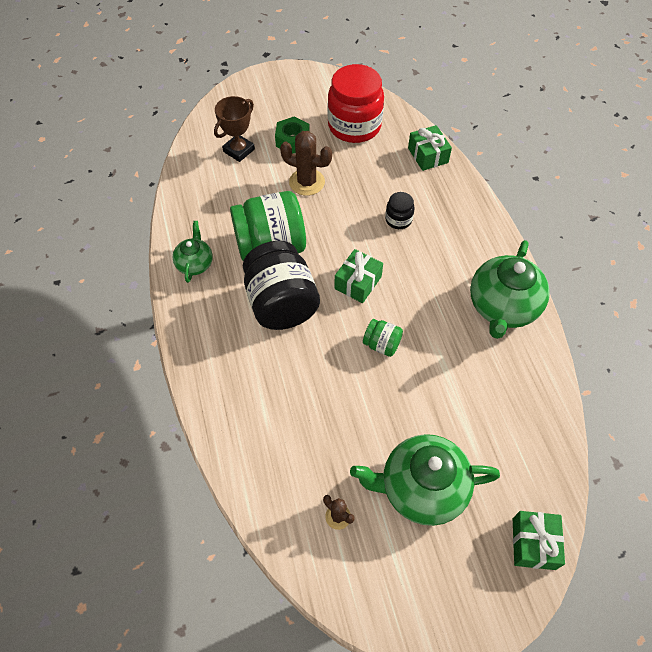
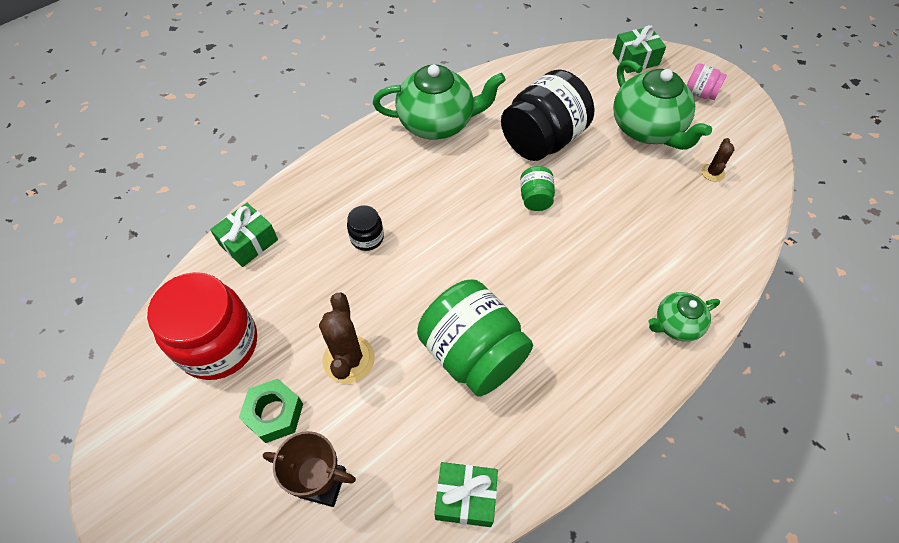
camera: 115 degrees left, 0 degrees up
(195, 264) = (547, 431): green teapot -> green teapot (676, 324)
(281, 303) = (544, 305): black jar -> black jar (542, 140)
(358, 282) = (474, 244): green gift -> green gift (465, 498)
(451, 583) = (700, 93): none -> pink jar

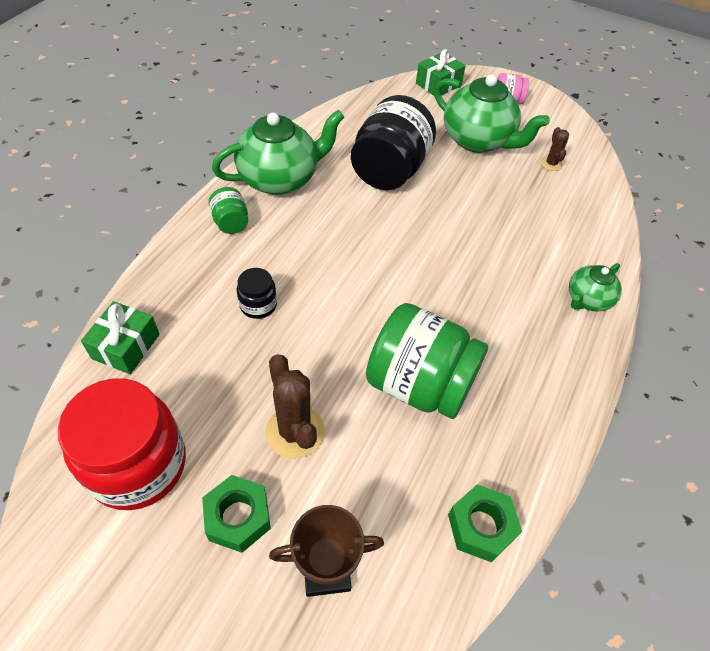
camera: 25 degrees left, 5 degrees down
(465, 498) = (481, 526): green gift -> green nut
(535, 198) = (408, 224): green jar -> green jar (231, 223)

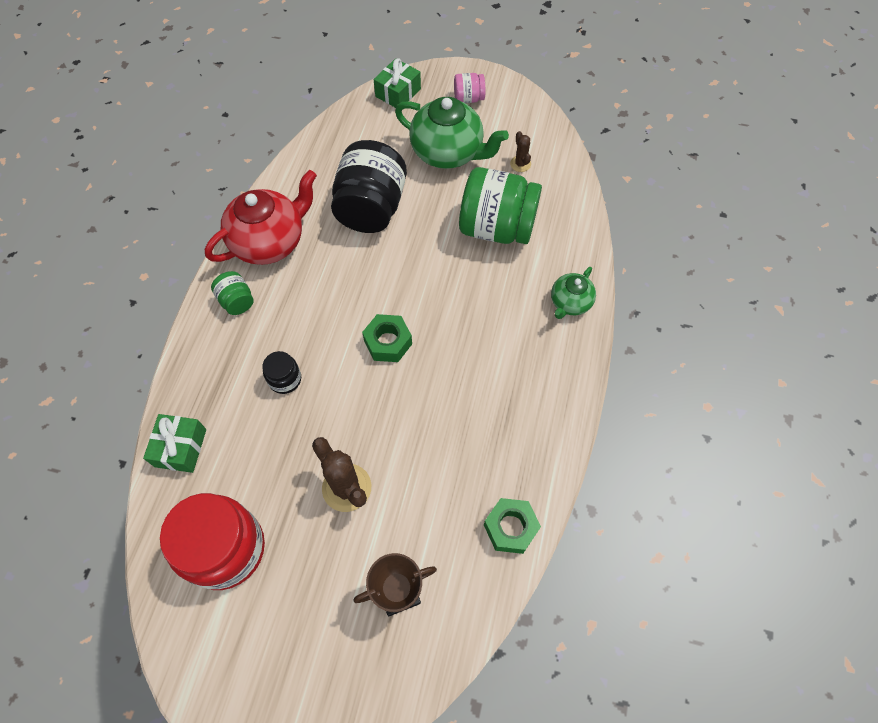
camera: 10 degrees left, 10 degrees up
(238, 517) = (319, 570): green nut -> green nut (388, 342)
(280, 179) = (270, 242): green teapot -> red teapot
(419, 384) = (440, 419): green jar -> green jar (496, 228)

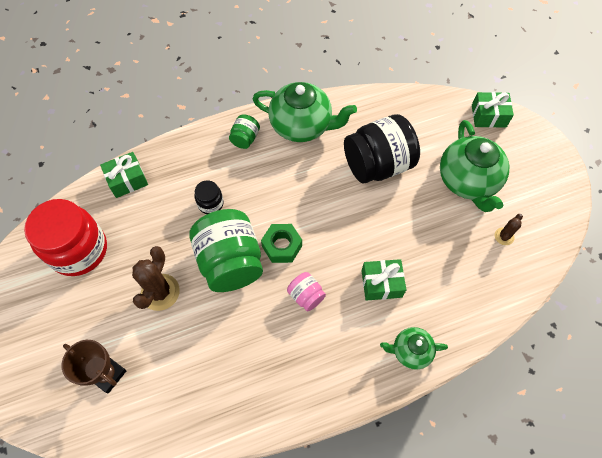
camera: 55 degrees right, 0 degrees up
(270, 242) = (302, 126): red teapot -> green teapot
(468, 98) = (529, 163): pink jar -> pink jar (306, 296)
(491, 284) = (381, 283): none -> green gift
(496, 228) = (432, 256): green jar -> green jar (230, 262)
(510, 528) = (197, 421): green nut -> none

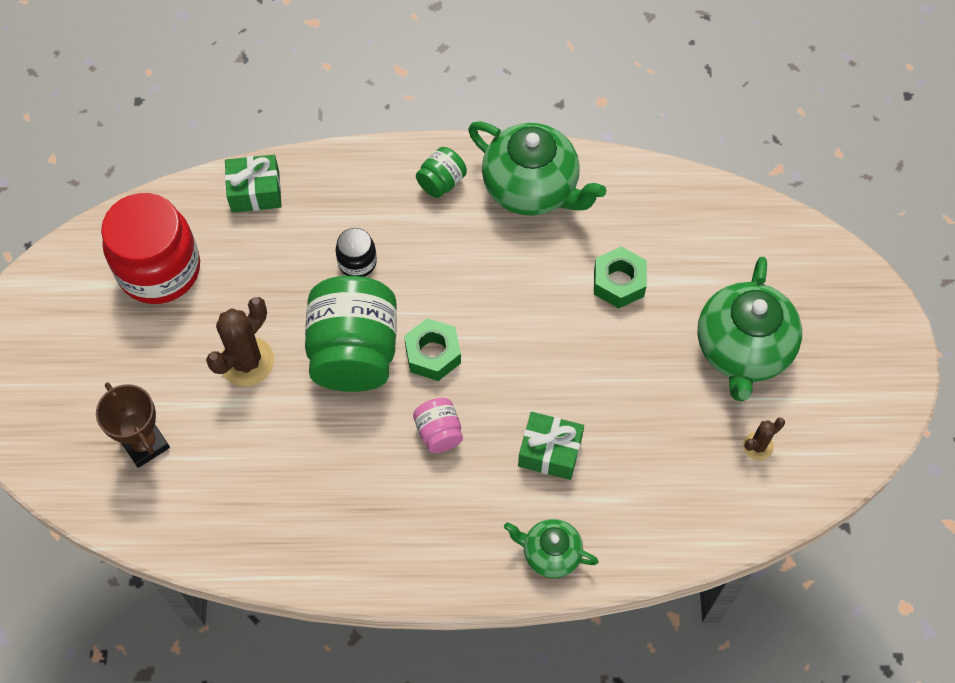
camera: 20 degrees right, 0 degrees up
(377, 165) = (619, 282): black jar -> green nut
(488, 116) = (823, 261): green gift -> none

